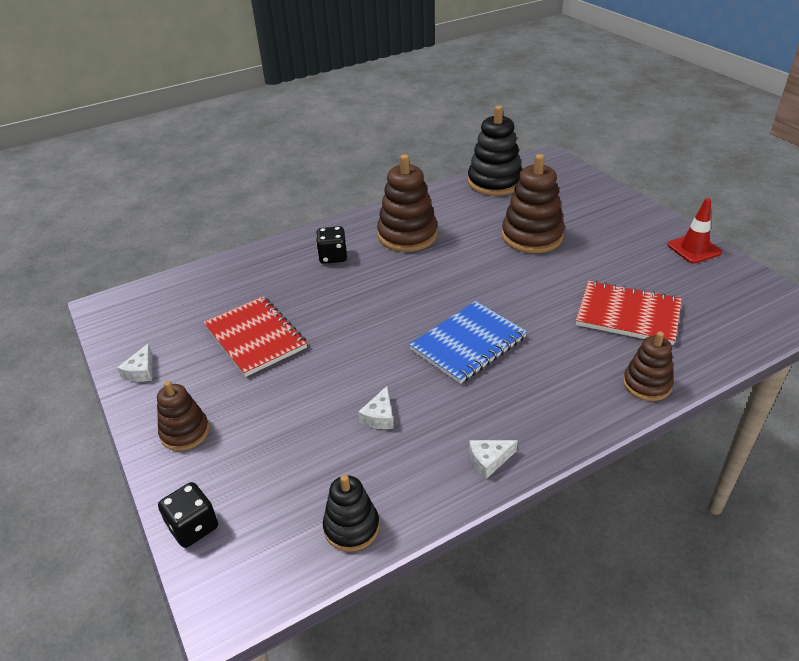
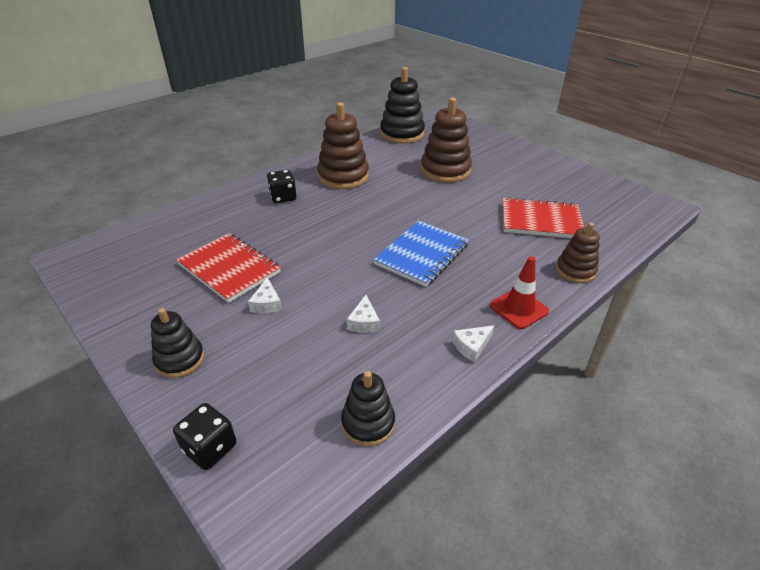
camera: 15 degrees left, 0 degrees up
(141, 371) = (121, 309): white cheese -> white cheese (267, 303)
(185, 432) = (180, 359): brown stacking toy -> black stacking toy
(694, 249) = (570, 170): red traffic cone -> red traffic cone (519, 308)

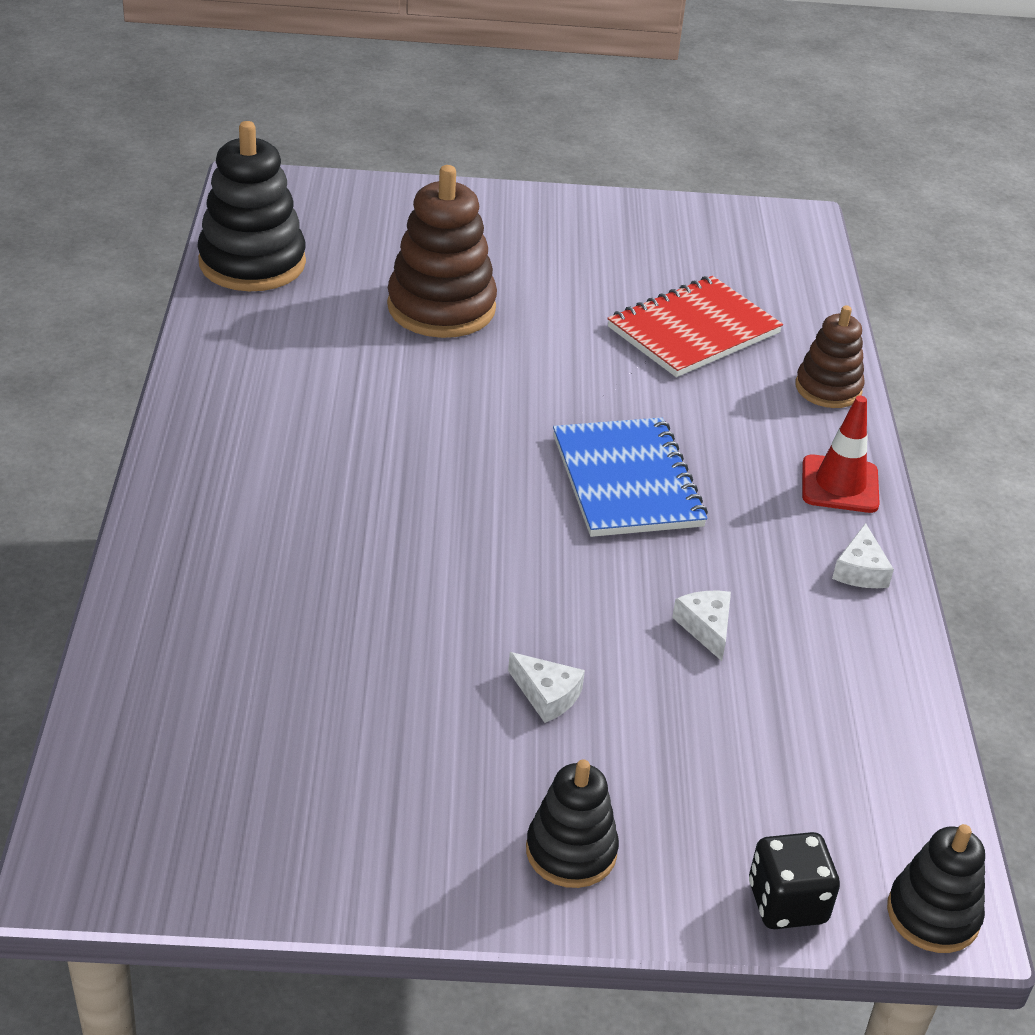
camera: 50 degrees left, 0 degrees up
(229, 268) = (399, 686): red notebook -> none
(283, 197) = (260, 512): black dice -> none
(343, 176) = (295, 411): brown stacking toy -> none
(364, 322) = (706, 627): white cheese -> white cheese turned 150 degrees counterclockwise
(368, 423) = (891, 738): black stacking toy -> black stacking toy (933, 914)

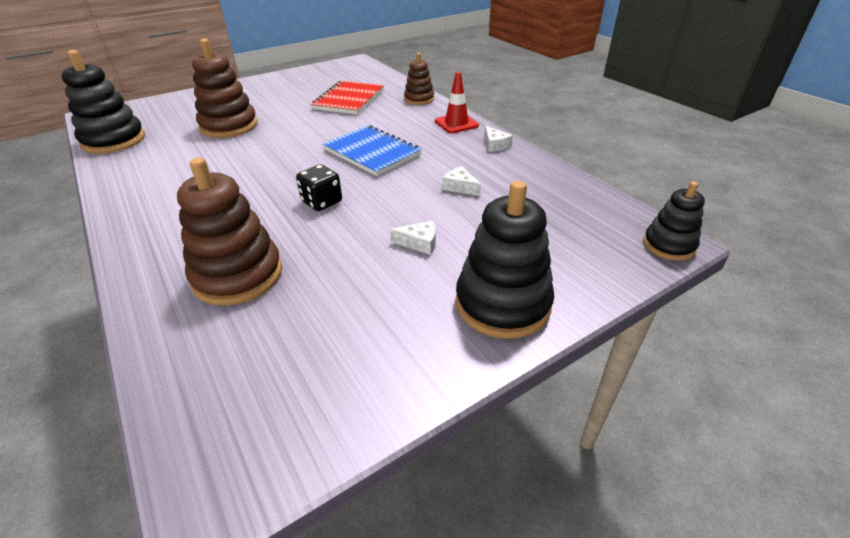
camera: 30 degrees left, 0 degrees up
(269, 614) = (238, 275): none -> brown stacking toy
(571, 851) = (502, 304): black stacking toy -> black stacking toy, size x1.68
(787, 903) = (614, 272): black dice -> black dice (322, 202)

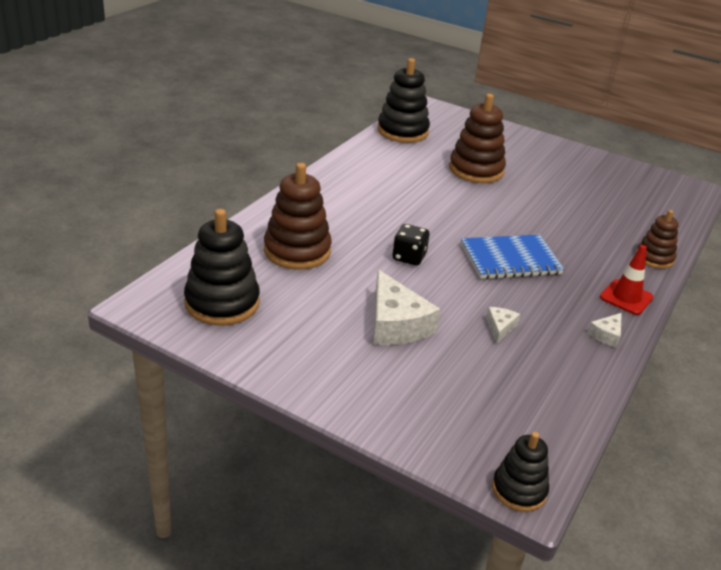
camera: 60 degrees right, 5 degrees down
(349, 100) = (598, 214): red notebook -> none
(372, 152) = (510, 259): blue notebook -> blue notebook turned 60 degrees clockwise
(419, 243) = (395, 324): white cheese -> white cheese, size x2.07
(502, 304) = (353, 386): black stacking toy -> black stacking toy (222, 303)

